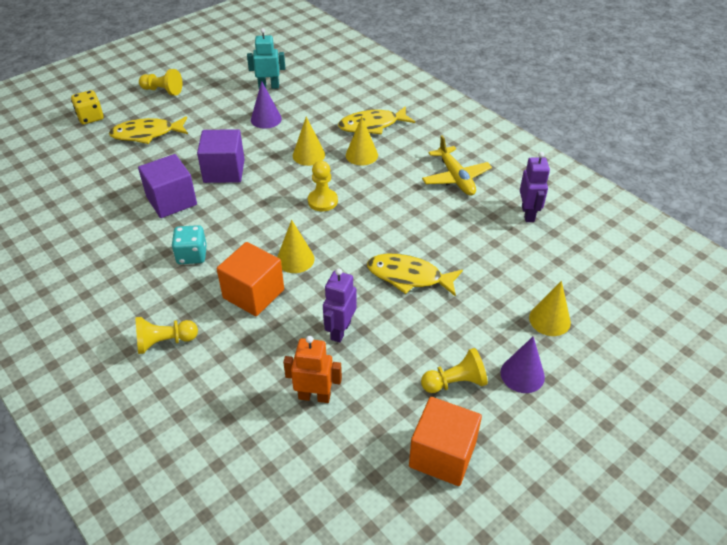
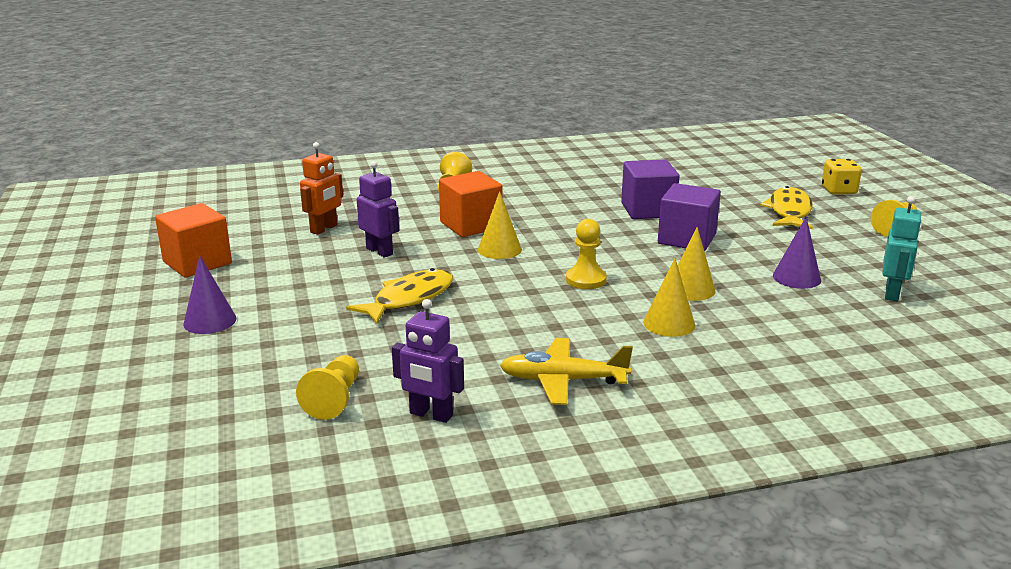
camera: 115 degrees right, 20 degrees down
(192, 255) = (552, 209): turquoise dice -> none
(372, 125) = (745, 349): yellow fish -> none
(455, 382) = (251, 286): yellow pawn -> yellow pawn (334, 399)
(549, 320) = (246, 361): yellow cone -> none

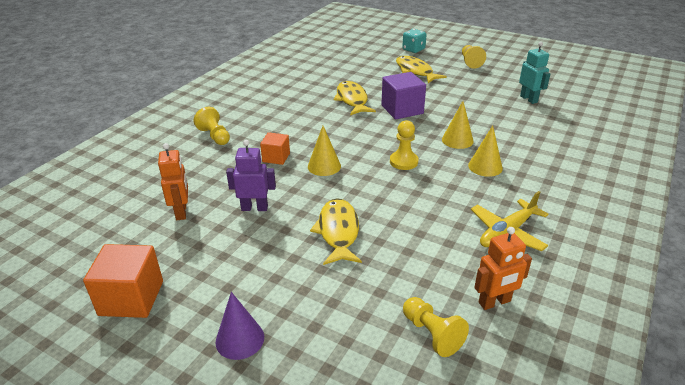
camera: 45 degrees left, 10 degrees up
(431, 415) = (494, 302): purple robot -> orange robot
(471, 225) = (276, 157): orange cube -> orange cube, size x0.60
(648, 210) = (352, 100): purple cube -> yellow fish
(796, 278) = (484, 109): purple cone -> none
(839, 191) = (413, 49): yellow dice -> turquoise dice

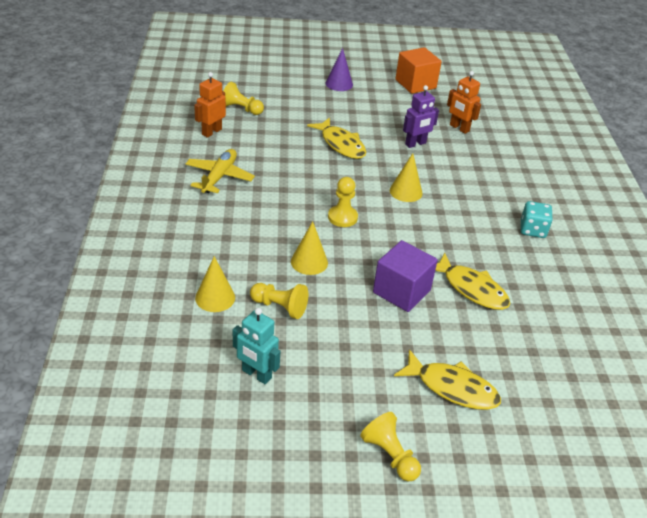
camera: 145 degrees right, 5 degrees up
(215, 136) = (534, 193): yellow pawn -> yellow pawn (280, 307)
(276, 157) = (454, 188): orange cube -> none
(413, 49) = (510, 463): turquoise dice -> turquoise dice (532, 230)
(485, 166) = (264, 235): yellow cone -> yellow cone (215, 297)

